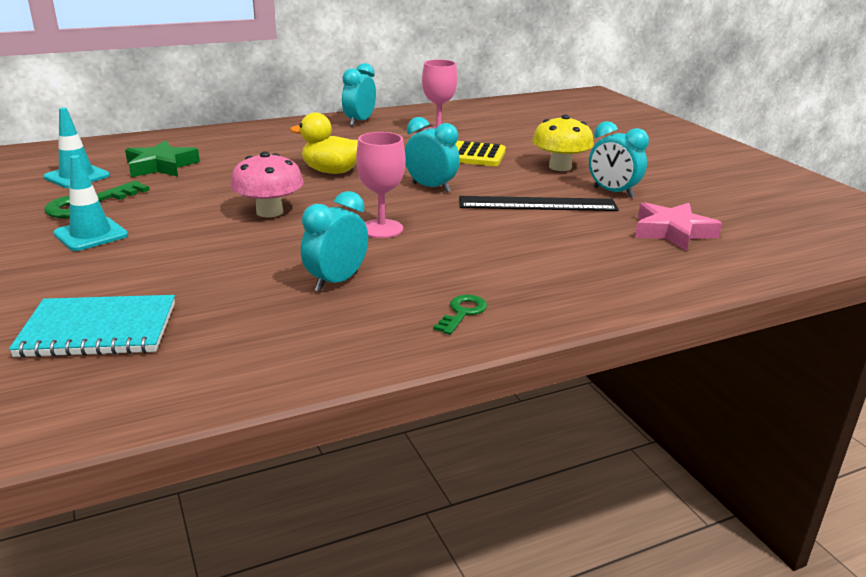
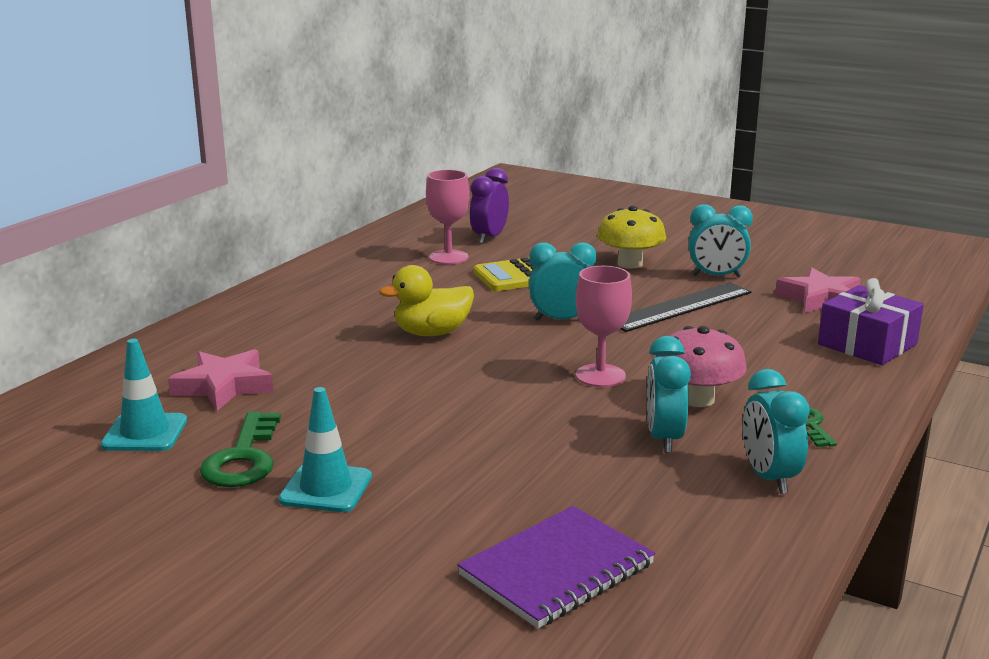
camera: 35 degrees left, 5 degrees down
(98, 330) = (557, 570): turquoise notebook -> purple notebook
(161, 166) = (224, 386): green star -> pink star
(269, 212) = (462, 396): pink mushroom -> pink mushroom (697, 399)
(359, 122) = (340, 267): turquoise clock -> turquoise clock (769, 478)
(491, 127) = (489, 238): none -> purple clock
(643, 275) = (867, 344): none -> purple gift

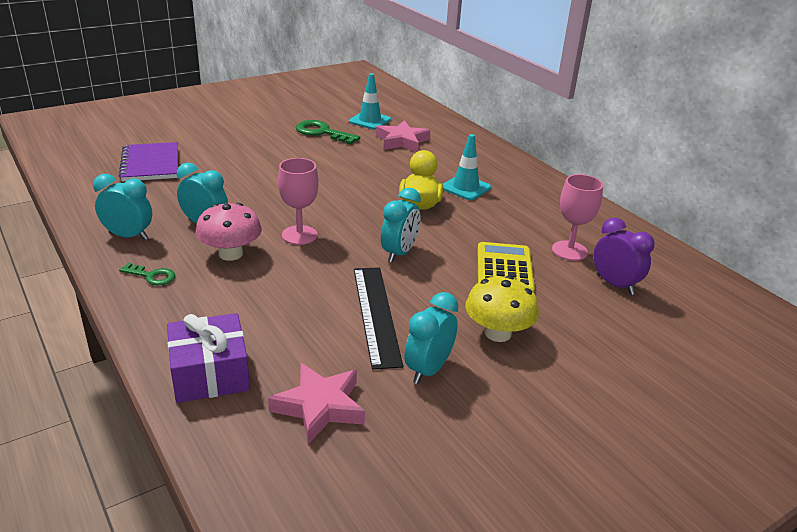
camera: 115 degrees right, 10 degrees up
(326, 488) = (274, 141): turquoise traffic cone -> turquoise traffic cone (465, 188)

